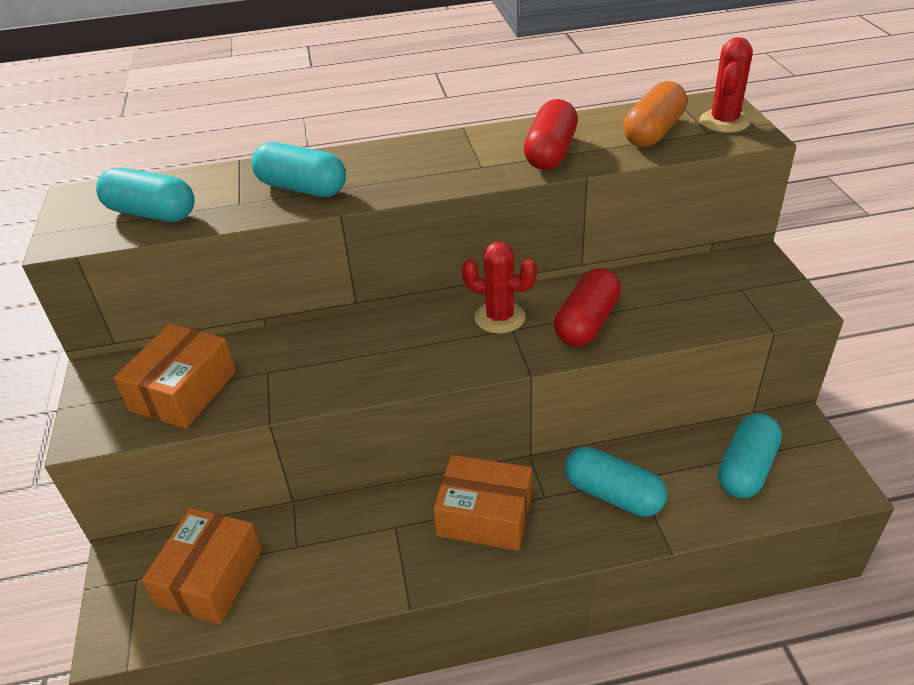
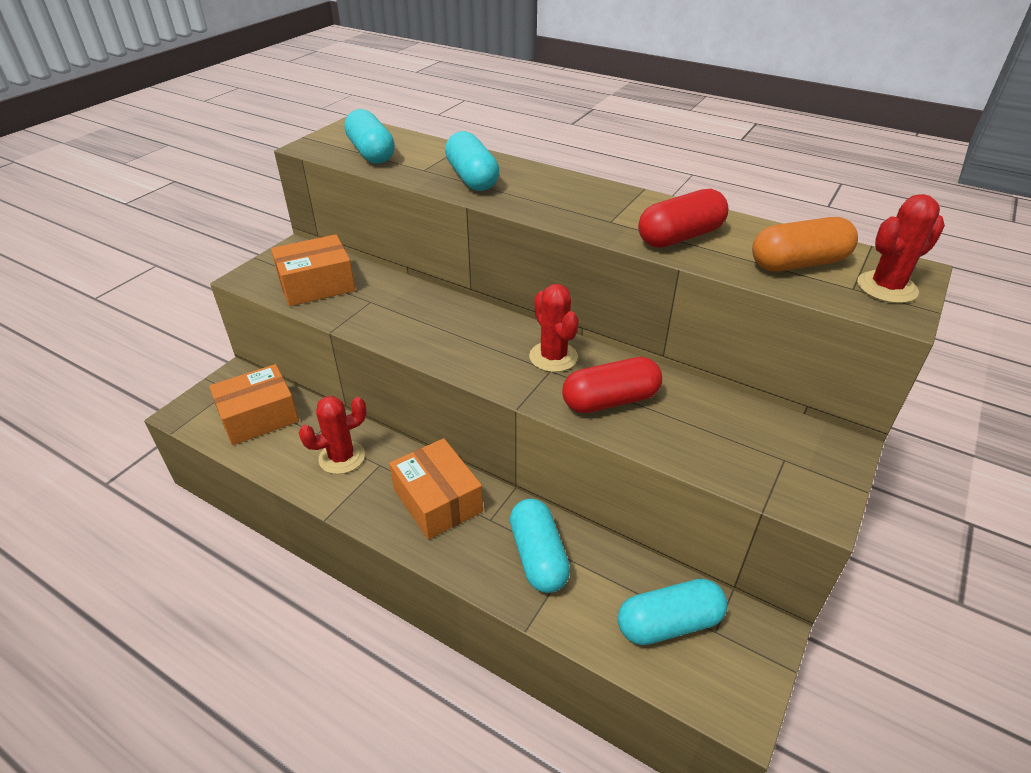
camera: 40 degrees right, 0 degrees up
(351, 547) = (342, 457): none -> red cactus

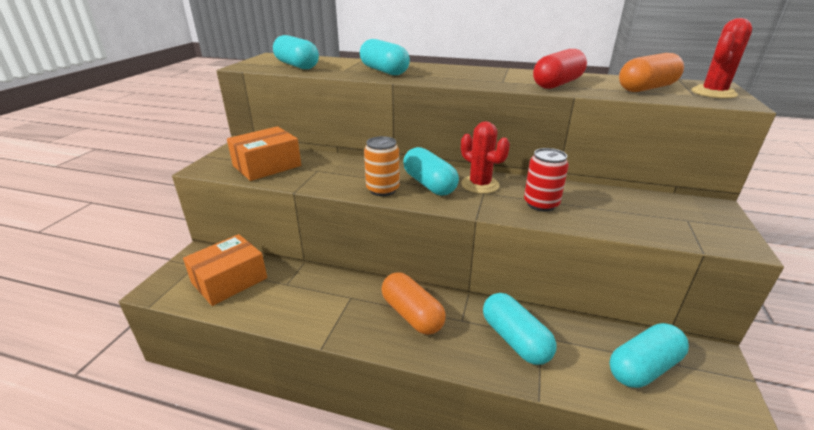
camera: 15 degrees left, 10 degrees down
(342, 457) = (316, 298): red cactus -> none
(431, 345) = (382, 189): none -> orange can
(437, 500) = (412, 314): orange box -> orange capsule
(491, 345) = (429, 184): none -> turquoise capsule
(610, 401) = (541, 204): red capsule -> red can

